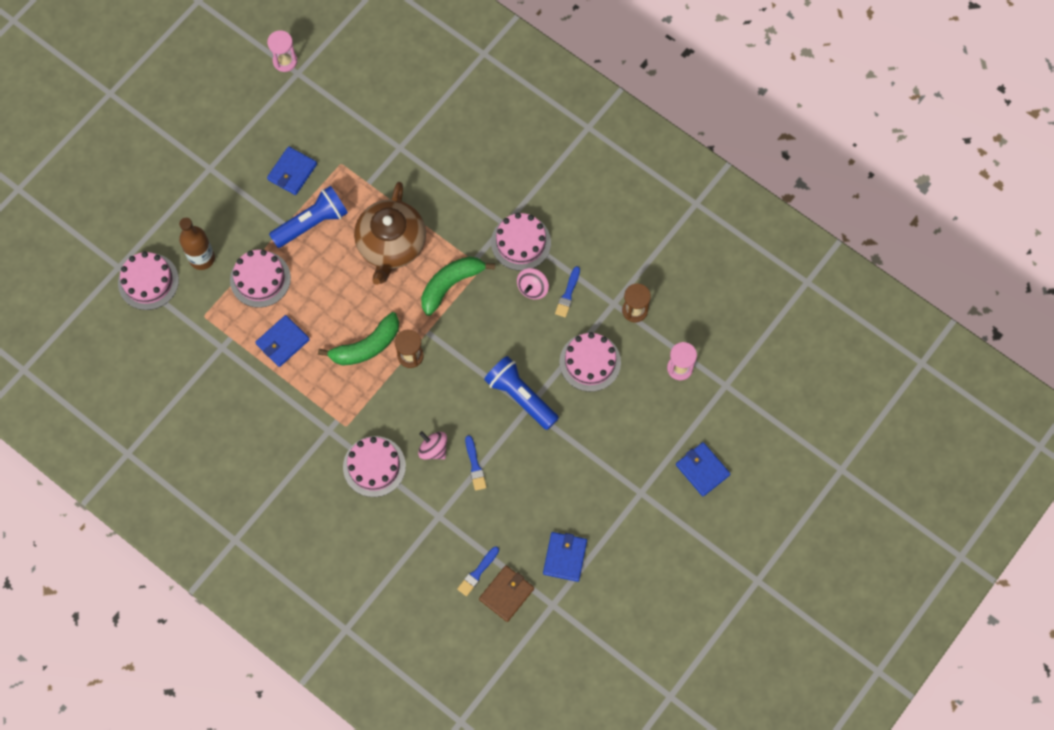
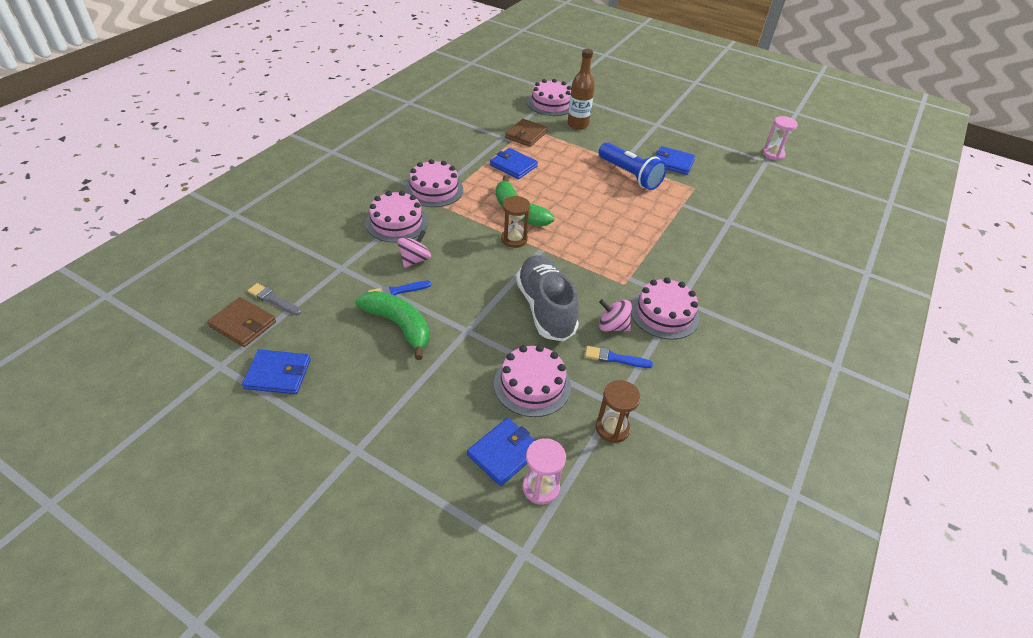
camera: 80 degrees right, 25 degrees down
(219, 320) = (526, 135): none -> brown wallet
(260, 279) = (568, 152): pink cake -> pink cake (434, 189)
(391, 244) = (626, 221): brown teapot -> none
(451, 285) = (597, 263): green banana -> green banana (399, 326)
(477, 572) = (273, 299): blue brush -> grey brush
(507, 340) = (545, 308): none -> grey shoe
(520, 396) = (479, 323): blue flashlight -> none
(702, 470) = (387, 527): blue wallet -> blue wallet (504, 453)

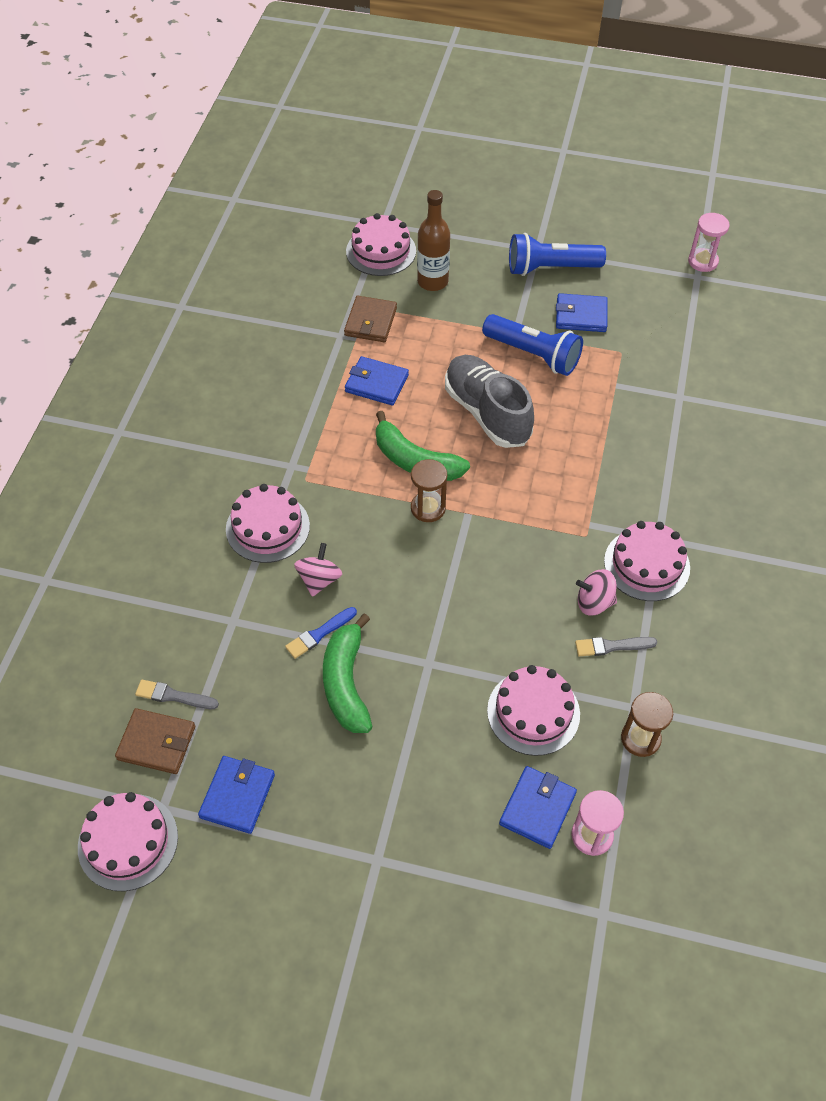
camera: 15 degrees left, 10 degrees up
(278, 374) = (237, 796): blue wallet -> blue wallet turned 60 degrees counterclockwise
(399, 326) = (346, 683): green banana -> green banana turned 120 degrees counterclockwise
(434, 189) = (290, 457): pink cake -> pink cake (128, 842)
(545, 308) = (507, 602): grey shoe -> grey shoe (487, 413)
(615, 358) = (612, 646): blue brush -> grey brush
(662, 135) = (550, 268): none -> blue flashlight

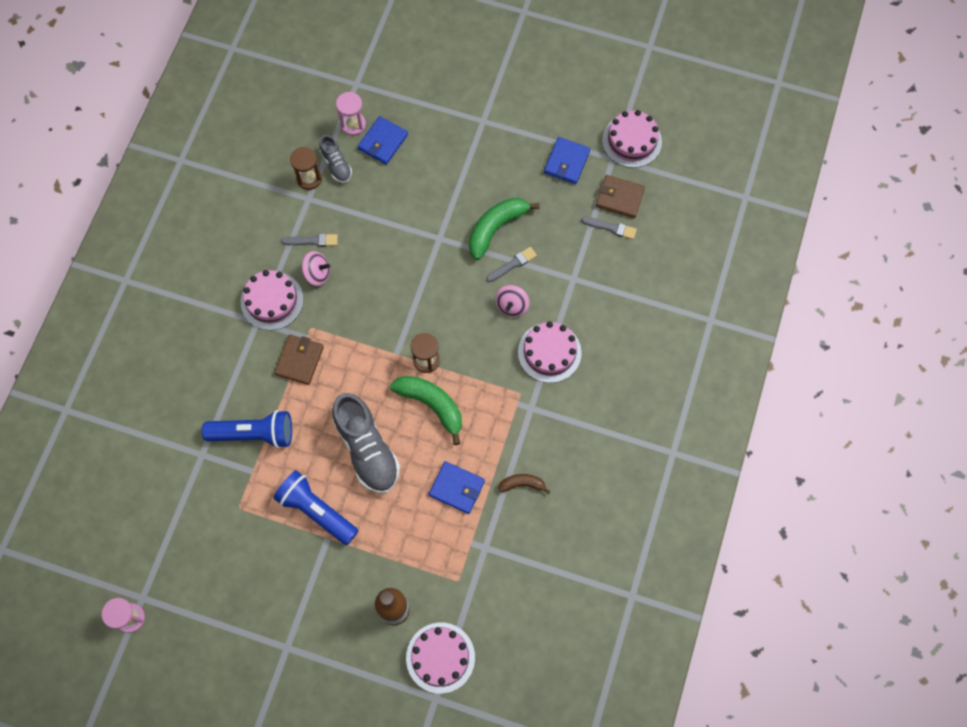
camera: 175 degrees left, 15 degrees up
(300, 391) = (522, 484): none -> brown banana
(319, 634) = (513, 264): blue brush -> grey brush
(346, 683) = (496, 228): green banana -> green banana turned 135 degrees counterclockwise
(370, 322) = (457, 562): brown wallet -> brown wallet (299, 360)
(533, 712) = (374, 200): pink cake -> none
(550, 268) = (279, 620): blue flashlight -> blue flashlight (254, 434)
(581, 315) = (264, 555): blue wallet -> none
(603, 764) = (336, 165): none -> grey shoe

